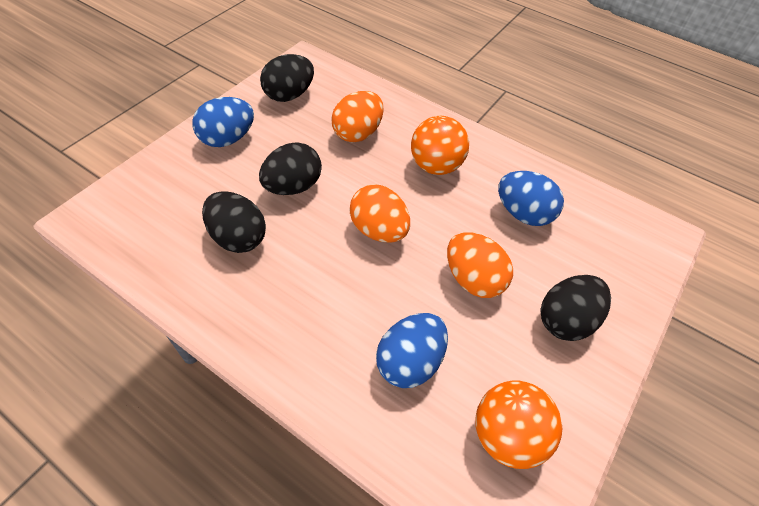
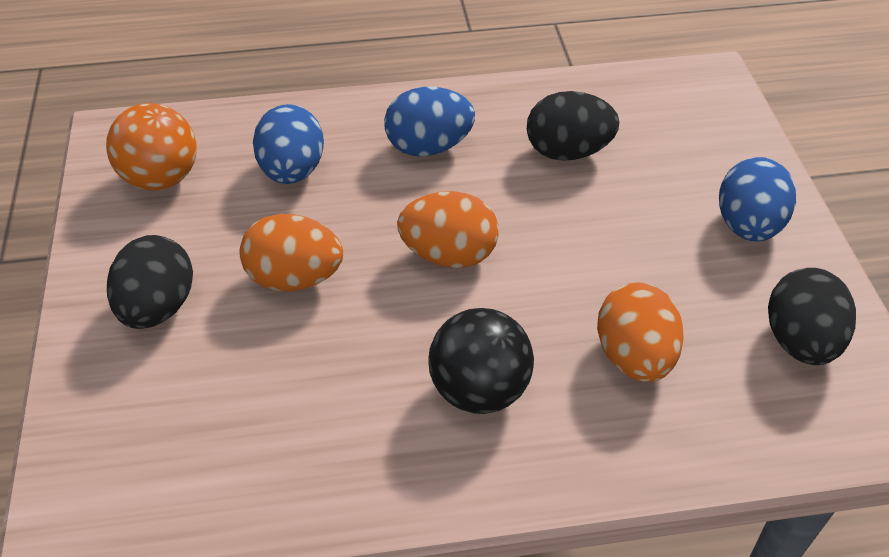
camera: 140 degrees right, 5 degrees down
(293, 187) = (597, 231): black egg -> none
(436, 166) = (479, 390): orange ball -> black ball
(523, 214) = (298, 408): blue egg -> blue egg (429, 147)

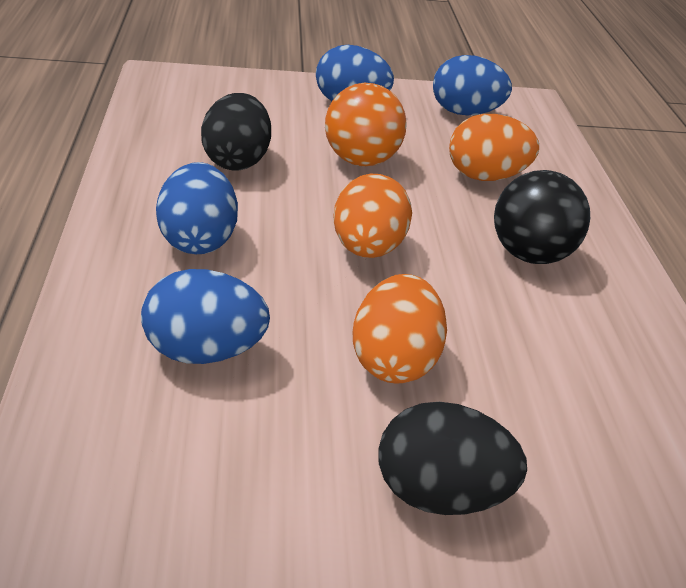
camera: 90 degrees left, 10 degrees down
(161, 178) = (176, 496): orange ball -> orange ball (360, 160)
(800, 341) = (465, 113): black egg -> blue egg

